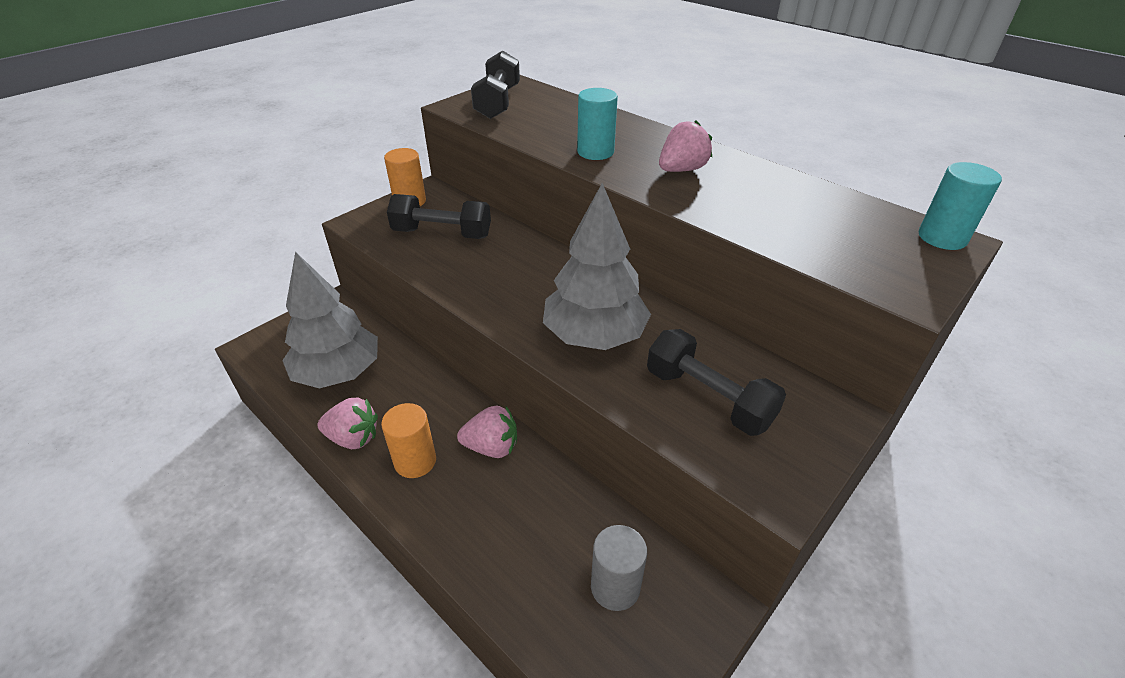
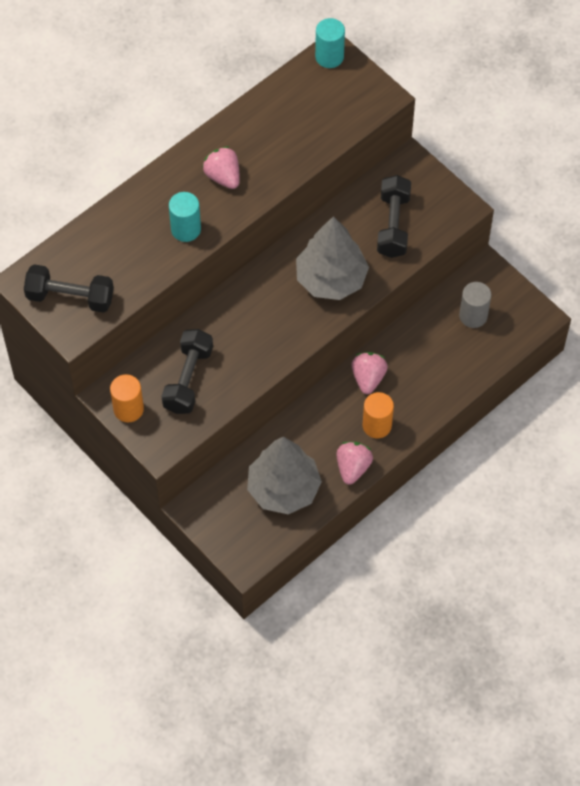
camera: 85 degrees left, 20 degrees up
(708, 398) = (393, 225): black dumbbell -> black dumbbell turned 45 degrees counterclockwise

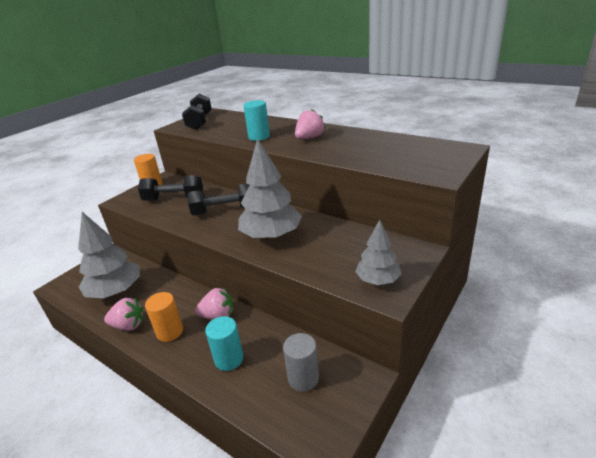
camera: 80 degrees right, 30 degrees down
(329, 57) = (456, 148): turquoise cylinder -> turquoise cylinder (229, 359)
(393, 225) = (342, 256): black dumbbell -> black dumbbell (224, 211)
(440, 208) = (378, 280): none -> grey tree

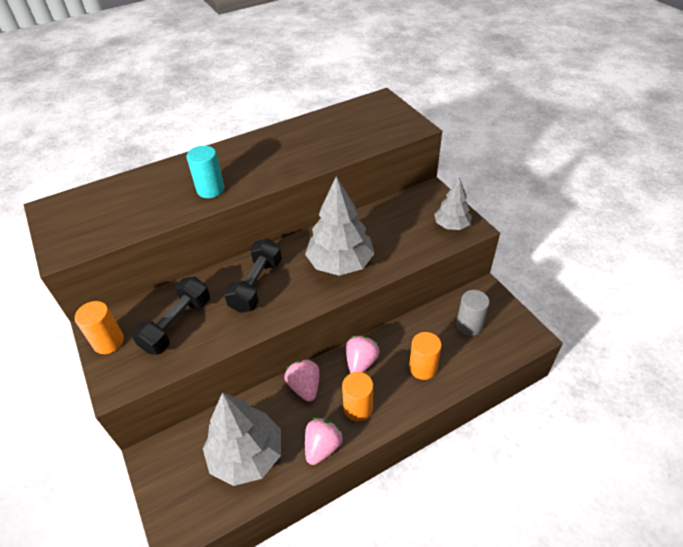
camera: 65 degrees left, 15 degrees up
(200, 122) = (80, 224): black dumbbell -> none
(229, 359) = (423, 368): turquoise cylinder -> orange cylinder
(309, 138) = (261, 159): pink strawberry -> pink strawberry (305, 387)

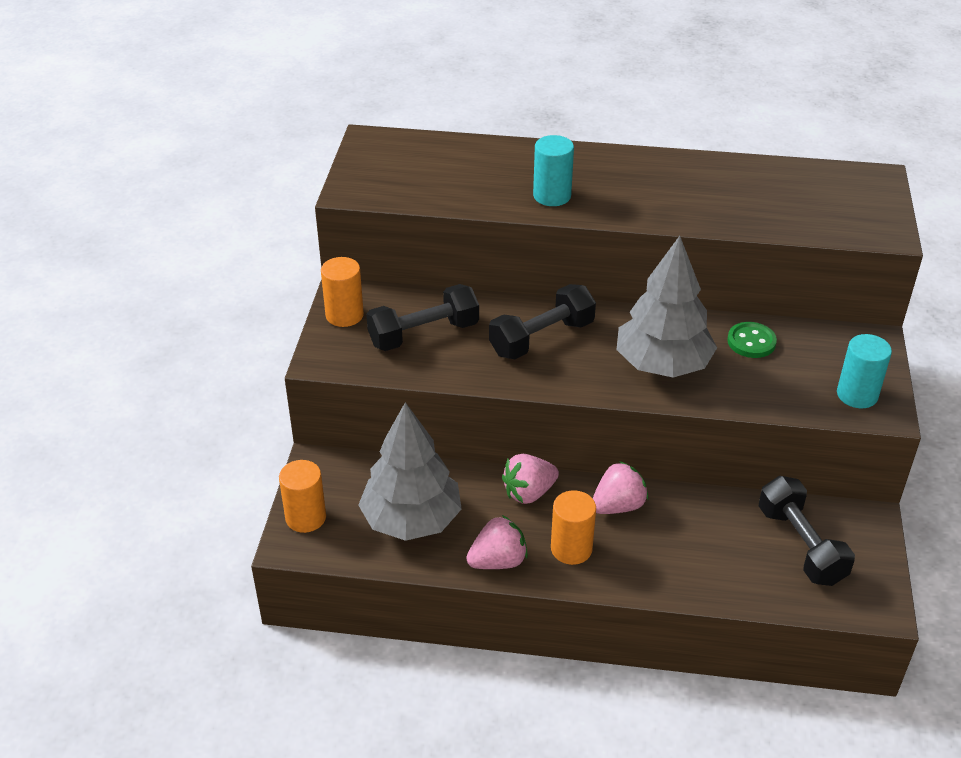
camera: 35 degrees right, 5 degrees down
(305, 387) = (529, 492): pink strawberry -> pink strawberry turned 135 degrees counterclockwise
(374, 223) = (751, 342): none -> green button
(423, 368) = (690, 555): orange cylinder -> orange cylinder (305, 517)
(451, 225) = (857, 395): grey tree -> turquoise cylinder
(469, 325) = (801, 545): grey cylinder -> black dumbbell

